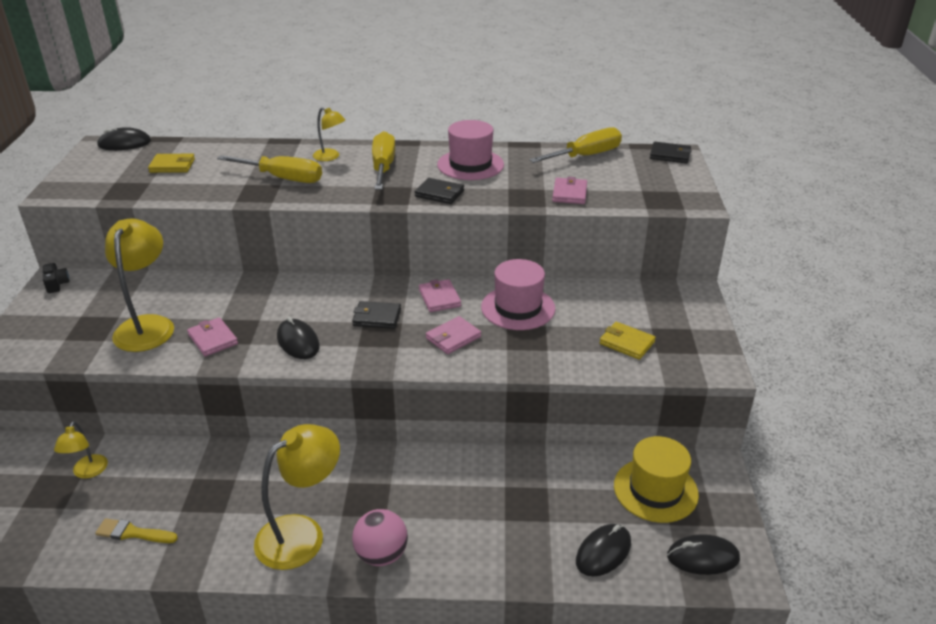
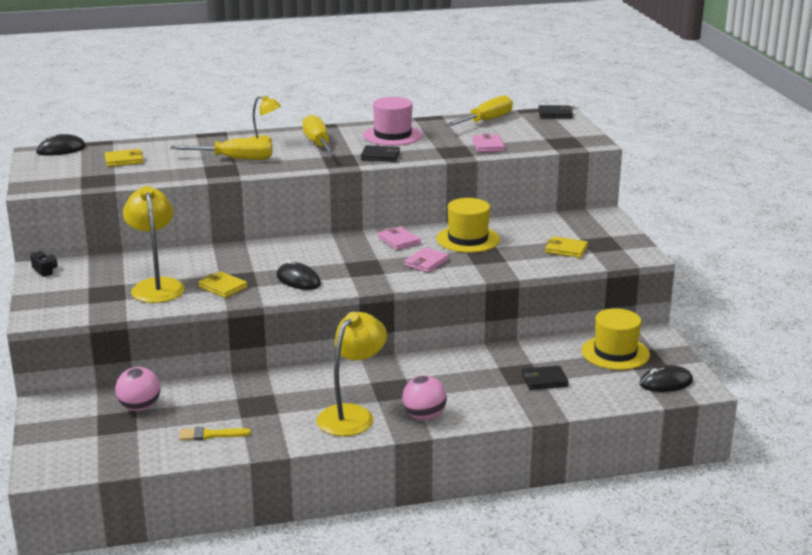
camera: 15 degrees left, 10 degrees down
(88, 472) = (140, 407): yellow lamp -> pink ball
(213, 339) = (223, 287): pink wallet -> yellow wallet
(377, 317) = (354, 258): black wallet -> black wallet (544, 380)
(518, 308) = (468, 239): pink hat -> yellow hat
(603, 552) = (592, 391): black mouse -> none

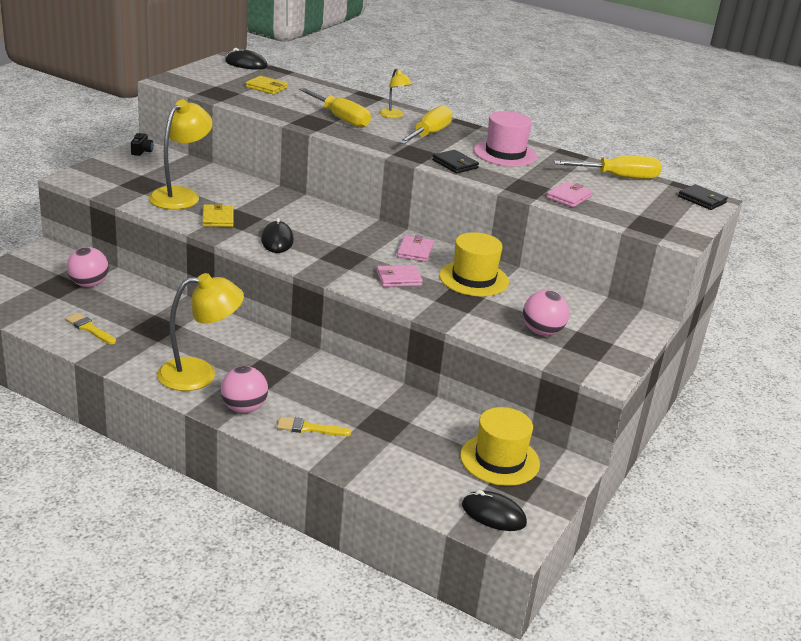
camera: 40 degrees right, 5 degrees up
(485, 402) = (309, 428): none -> yellow brush
(544, 380) = (391, 442): black wallet -> none
(566, 249) = (542, 332): yellow wallet -> pink ball

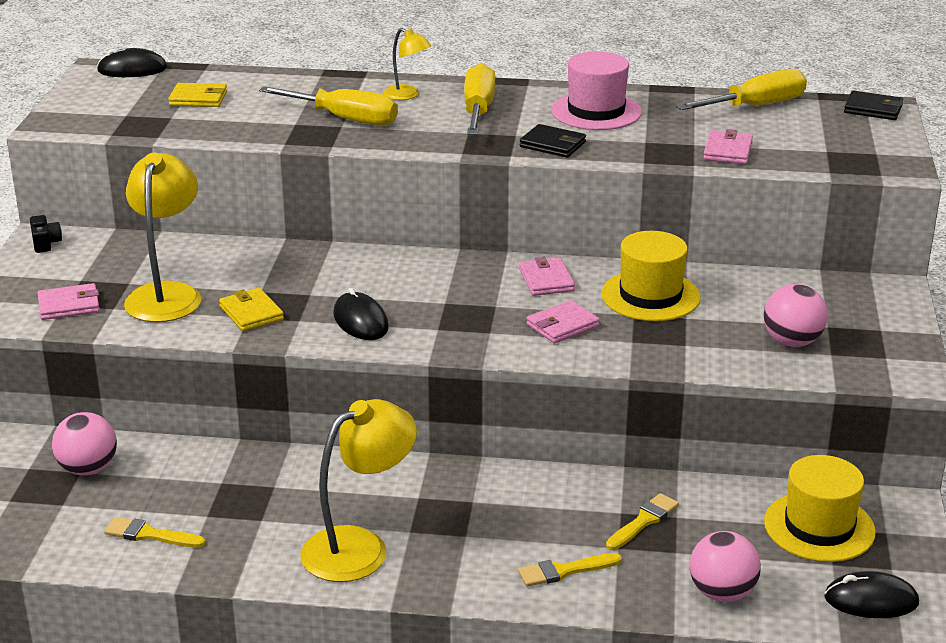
camera: 20 degrees left, 0 degrees up
(121, 186) = (69, 305): none -> pink wallet
(244, 408) = (460, 574): pink ball -> pink ball (722, 593)
(386, 417) = (643, 521): none -> yellow brush

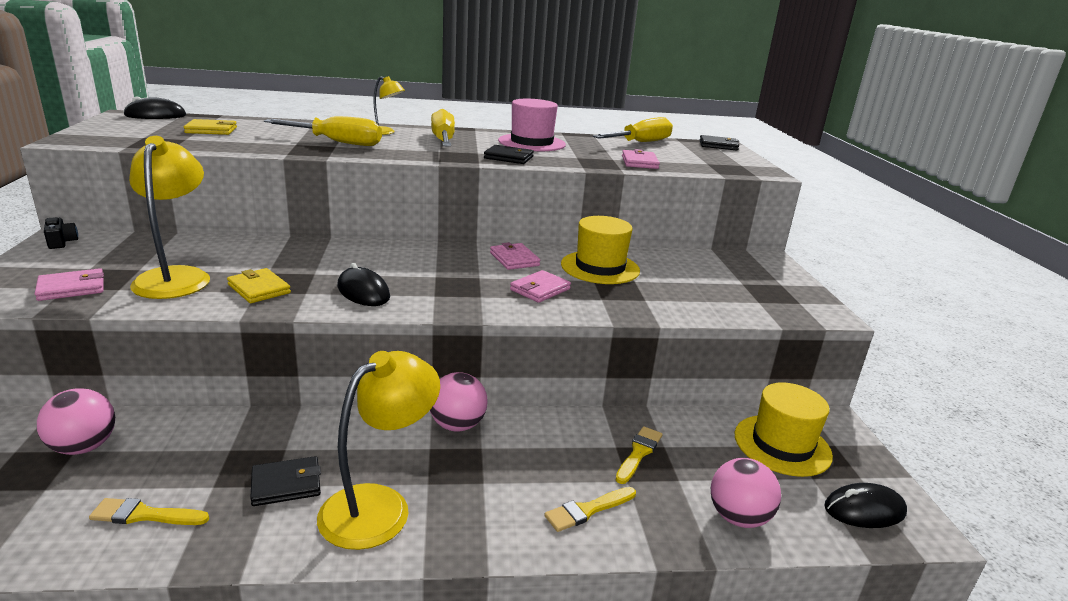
camera: 15 degrees left, 5 degrees down
(274, 520) = (286, 484): none -> black wallet
(792, 342) = (724, 294): pink ball -> pink ball (457, 425)

